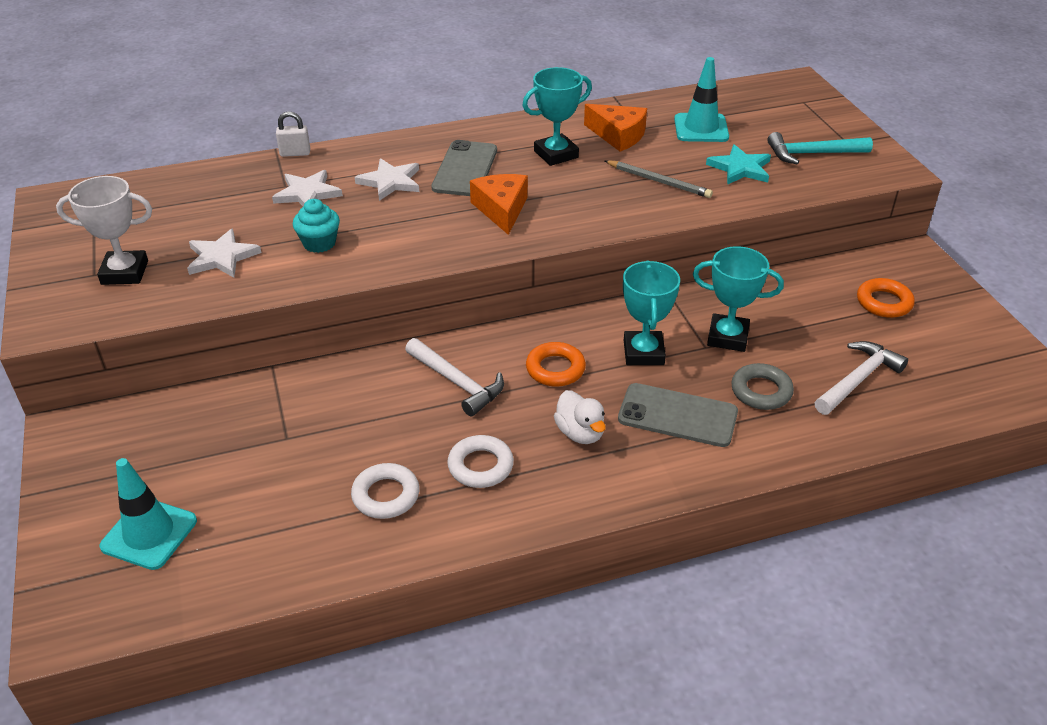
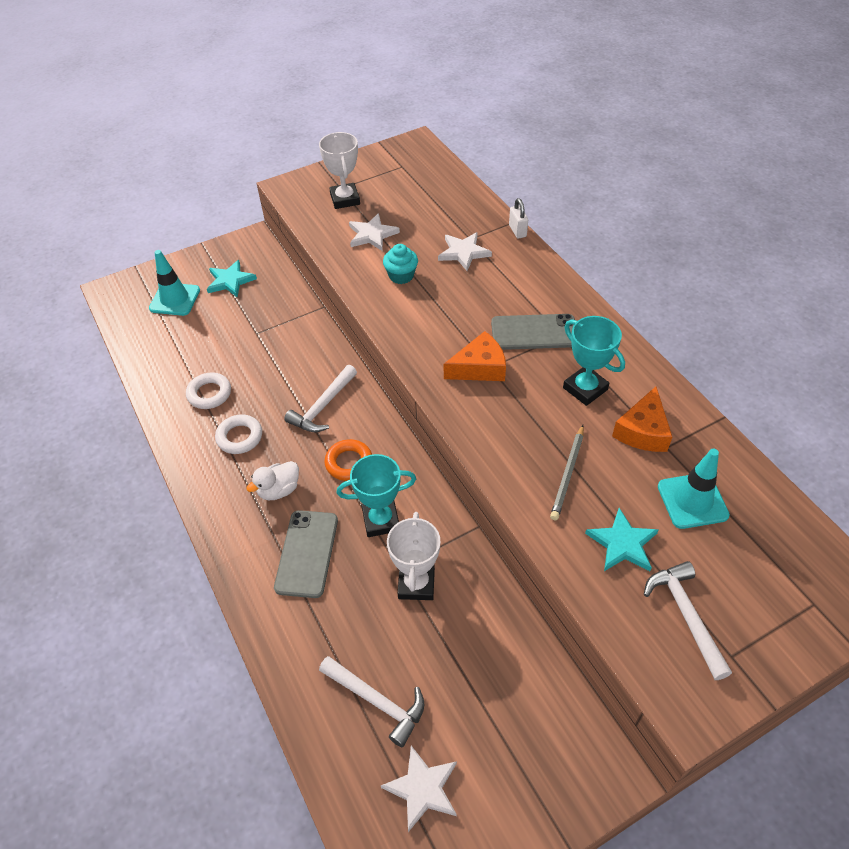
camera: 80 degrees right, 10 degrees up
(150, 461) = (230, 281): none -> turquoise star
(390, 182) = (496, 292): white star -> white star (422, 788)
(727, 337) = (416, 584): turquoise trophy -> white trophy
(761, 391) = (346, 615): grey ring -> none
(812, 154) = (686, 615): turquoise hammer -> white hammer
(884, 302) = (509, 732): orange ring -> none

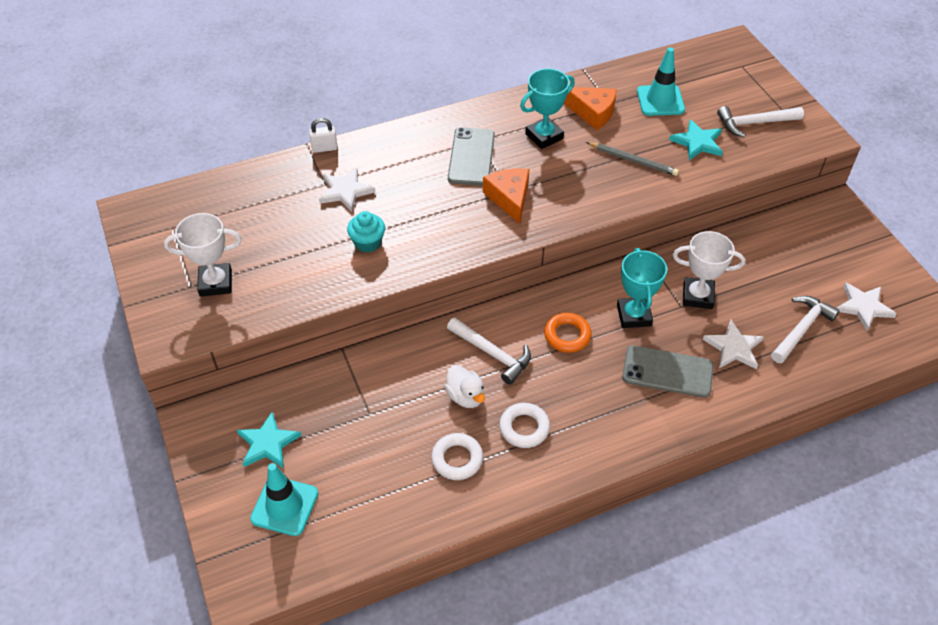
camera: 85 degrees left, 0 degrees up
(279, 490) = (595, 393): white duck -> white duck (465, 396)
(372, 235) = (291, 262): white star -> white star (734, 348)

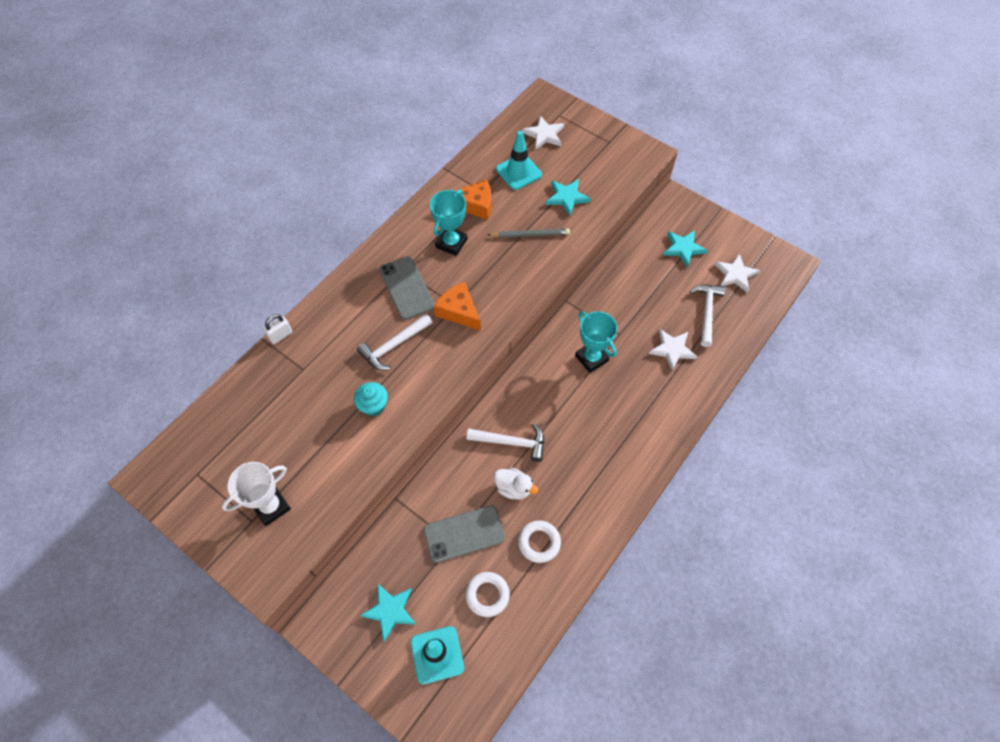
camera: 30 degrees left, 10 degrees up
(345, 191) = (325, 367): white star -> white star (544, 134)
(524, 428) = (570, 491): white ring -> white ring (487, 595)
(567, 335) = (555, 399): orange ring -> none
(667, 372) = (640, 392): grey phone -> grey phone (464, 534)
(697, 296) = (625, 320): white trophy -> none
(754, 123) = (596, 162): white hammer -> white hammer (394, 345)
(815, 256) = (683, 248): none -> turquoise star

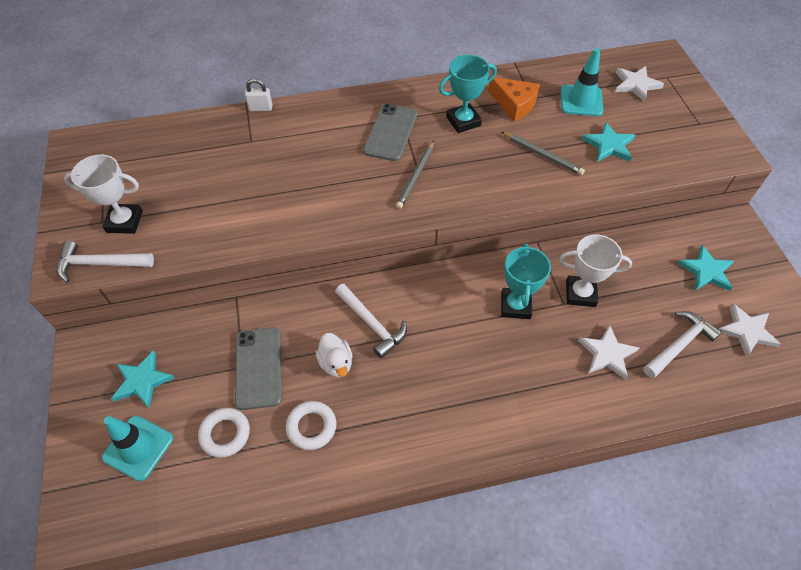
camera: 40 degrees right, 5 degrees down
(373, 405) = (273, 202): turquoise cupcake -> none
(394, 345) = (335, 168): white hammer -> white hammer (100, 264)
(459, 311) = (416, 176): orange cheese -> grey pencil
(464, 534) = (258, 367): grey phone -> grey phone turned 60 degrees clockwise
(623, 319) = (580, 293): none -> white trophy

